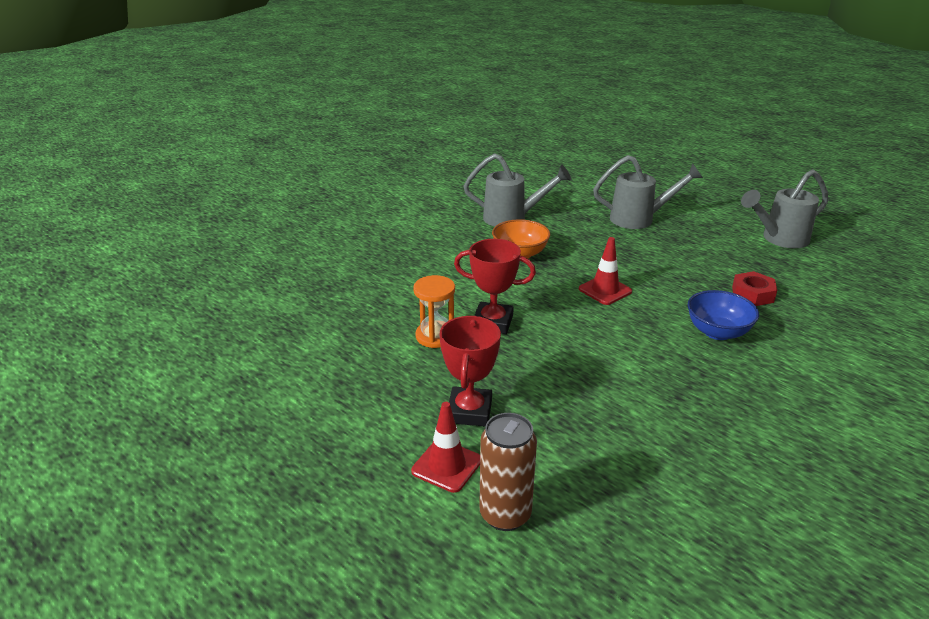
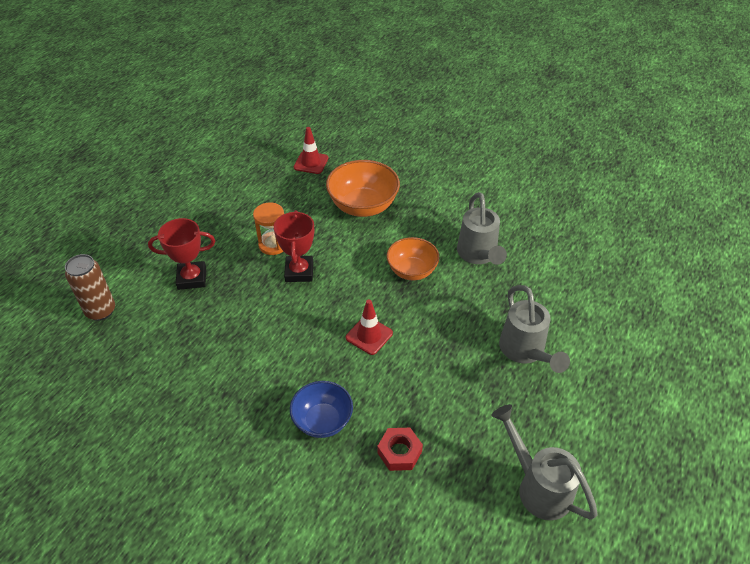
camera: 75 degrees right, 15 degrees up
(402, 267) = (363, 206): none -> orange bowl
(446, 466) = (140, 277): red traffic cone -> red traffic cone (311, 163)

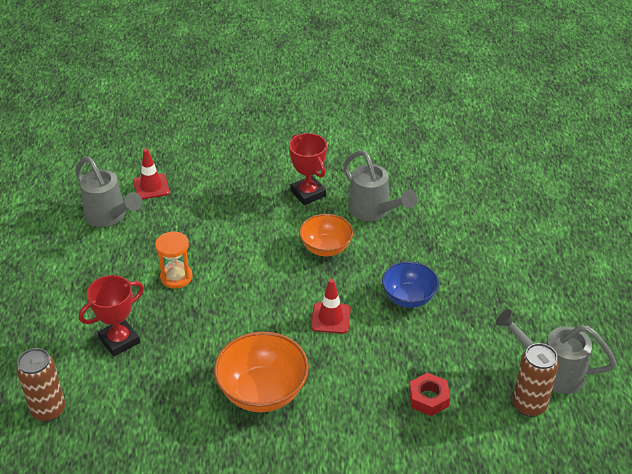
camera: 30 degrees left, 5 degrees down
(299, 272) = (222, 291): red trophy -> red trophy (308, 193)
(322, 421) = (345, 405): blue bowl -> blue bowl (408, 297)
(363, 206) = (236, 208): orange bowl -> orange bowl (262, 392)
(490, 509) = (529, 405): none -> brown can
(525, 352) = (470, 275): grey watering can -> grey watering can (110, 217)

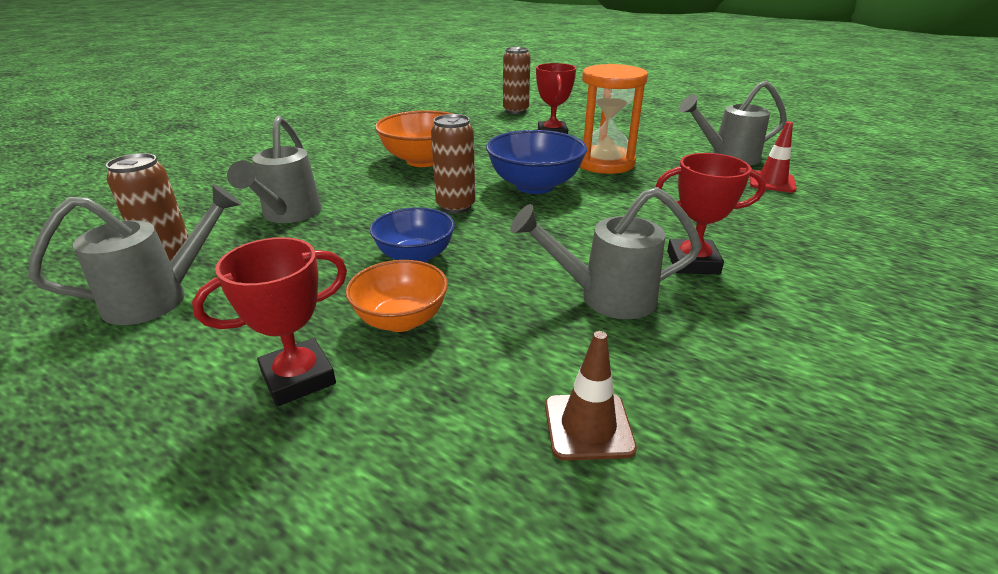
camera: 125 degrees right, 10 degrees down
(176, 277) = (604, 163): orange hourglass -> orange hourglass, size x1.71
(258, 296) = (534, 186): none -> blue bowl
(326, 248) = (565, 238): orange bowl -> orange bowl (401, 320)
(330, 318) = (455, 206): red traffic cone -> brown can
(428, 398) = (288, 215): red nut -> grey watering can
(460, 188) = (588, 426): none -> brown traffic cone
(527, 273) = (298, 378): none -> red trophy

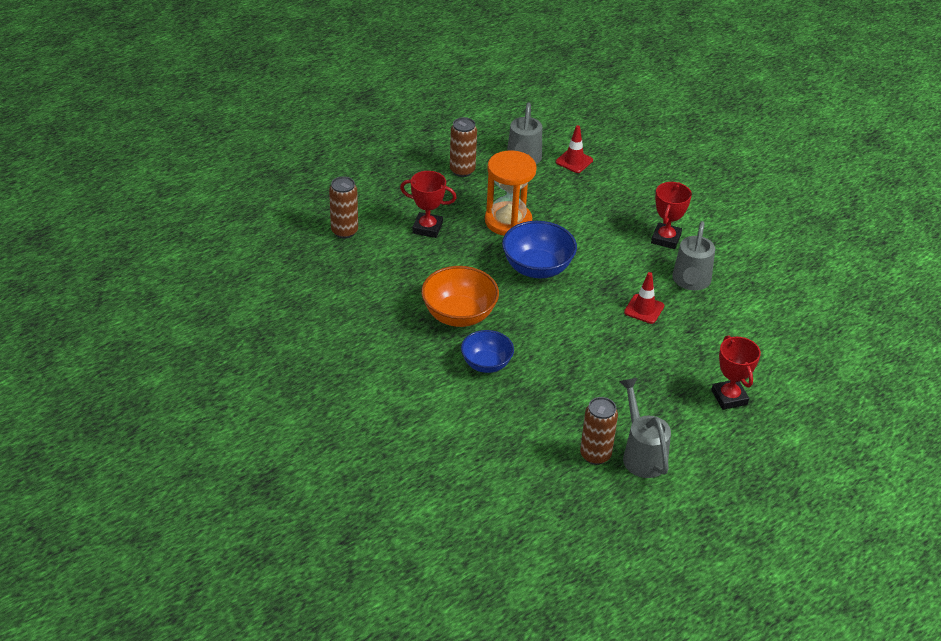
camera: 75 degrees left, 10 degrees up
(288, 215) = (543, 399): grey watering can -> none
(401, 320) = (691, 358): orange bowl -> none
(415, 256) = (625, 344): blue bowl -> blue bowl (486, 364)
(455, 206) = (559, 314): brown can -> brown can (462, 170)
(503, 263) = (644, 309): none -> red traffic cone
(588, 426) = (778, 316): brown traffic cone -> none

